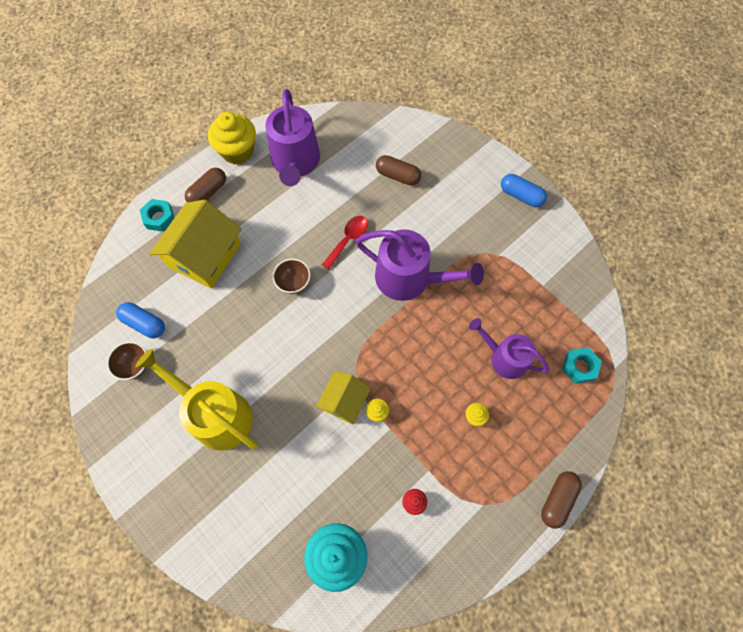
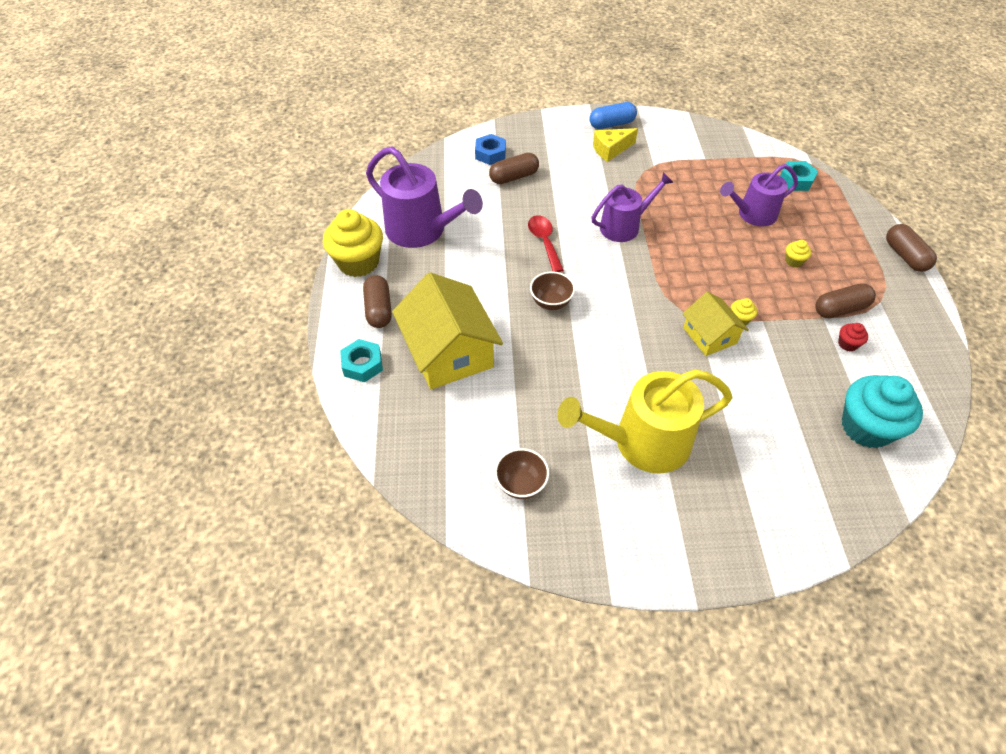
camera: 50 degrees left, 15 degrees down
(144, 324) = (478, 447): blue capsule -> none
(409, 144) = (490, 154): none -> blue nut
(409, 278) = (624, 226): purple watering can -> purple watering can, size x0.65
(448, 478) = (840, 309): none -> brown capsule
(489, 215) = (611, 150): none -> yellow cheese

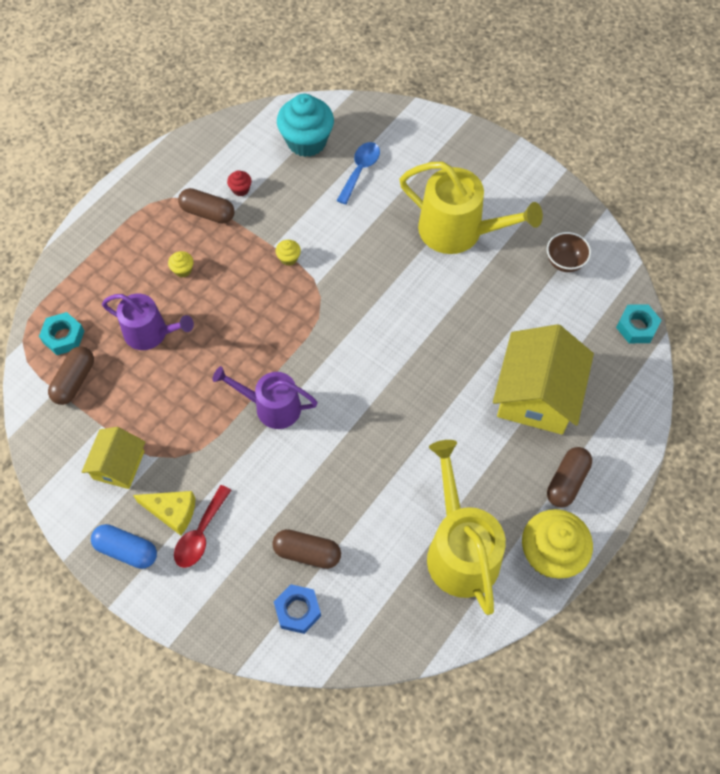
camera: 140 degrees left, 10 degrees up
(362, 364) = (616, 434): turquoise nut -> turquoise nut (636, 327)
(421, 230) = (460, 550): purple watering can -> yellow watering can
(544, 242) = (359, 445): red spoon -> red spoon (200, 534)
(551, 302) = (415, 378): brown bowl -> none
(709, 335) = (326, 263): yellow house -> yellow house (118, 465)
(788, 435) = (360, 170): none -> blue spoon
(905, 256) = (97, 211): brown capsule -> brown capsule (74, 381)

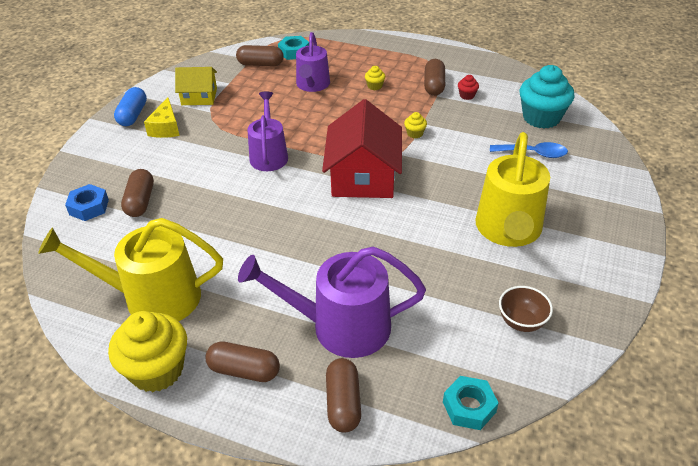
camera: 75 degrees right, 20 degrees down
(200, 534) = (150, 144): red spoon -> none
(342, 325) = (363, 176): none -> red house
(460, 550) = (153, 297): yellow watering can -> yellow watering can turned 150 degrees counterclockwise
(537, 394) = (341, 326): yellow house -> purple watering can
(615, 412) = (343, 403): none -> brown capsule

